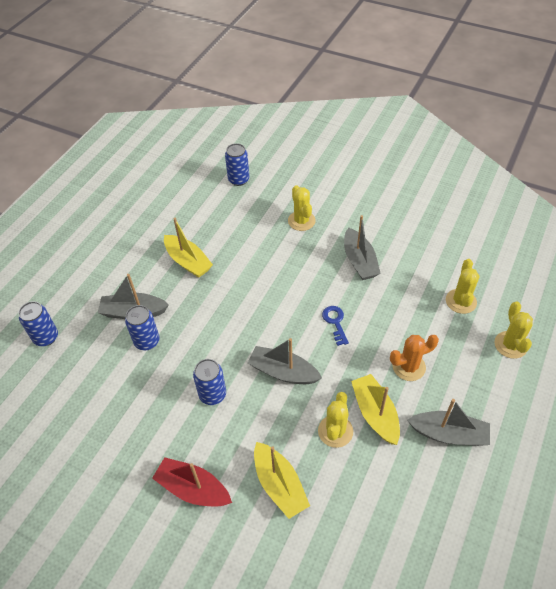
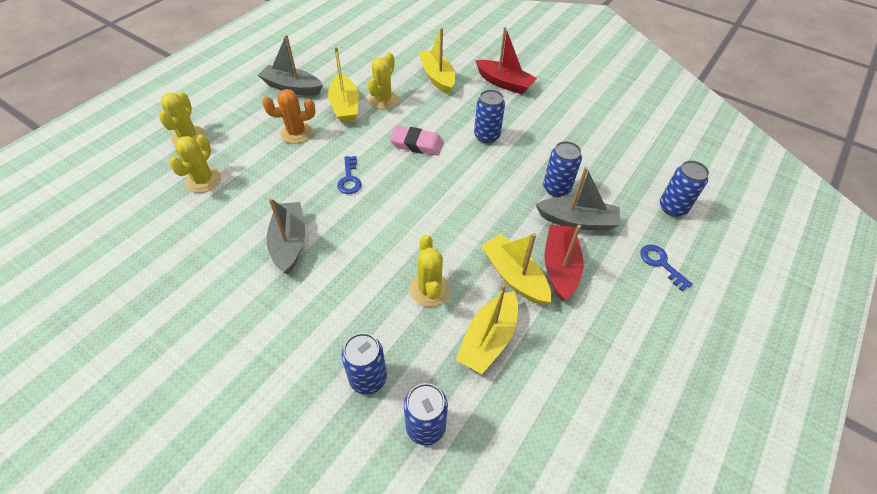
camera: 175 degrees left, 0 degrees up
(75, 286) = (661, 264): none -> blue key
(153, 273) = (560, 267): none -> red boat
(206, 222) = (488, 339): none -> yellow boat
(275, 194) = (368, 378): none -> blue can
(283, 372) = (417, 144): grey boat -> pink eraser
(301, 221) = (342, 317): yellow cactus -> yellow cactus (429, 290)

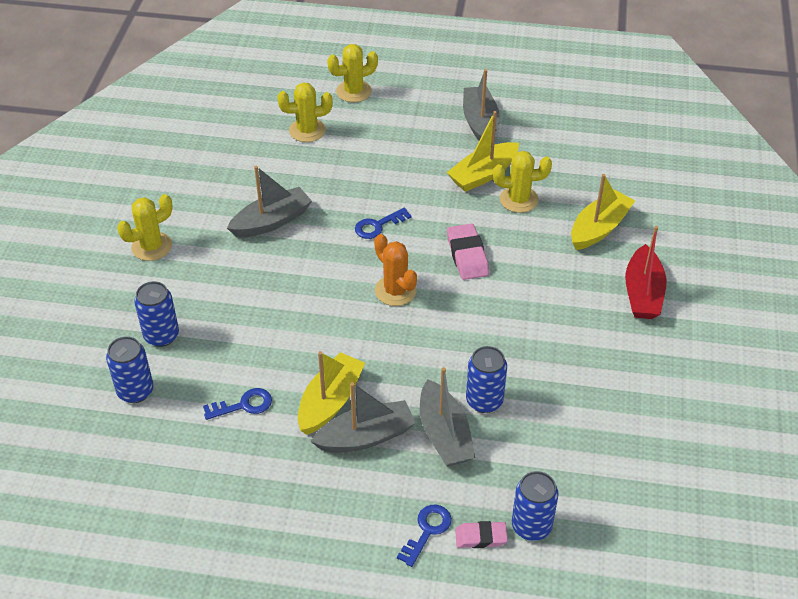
camera: 65 degrees right, 5 degrees down
(296, 133) = (414, 158): orange cactus -> orange cactus (395, 291)
(429, 290) = (275, 341): yellow cactus -> yellow cactus (152, 246)
(486, 136) = (527, 310): blue can -> none
(488, 339) = (243, 405): yellow boat -> blue key
(560, 267) = (365, 437): red boat -> grey boat
(675, 237) = (481, 537): none -> pink eraser

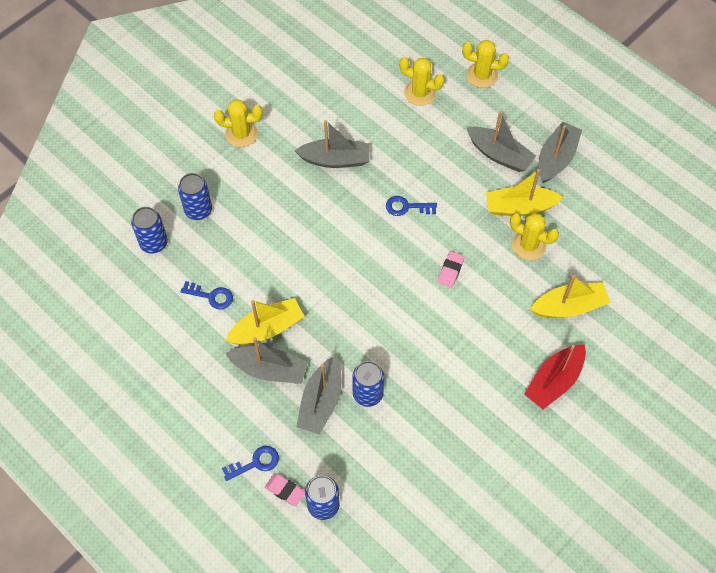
camera: 35 degrees right, 15 degrees up
(395, 291) = (376, 269): orange cactus -> none
(427, 144) = (499, 155): none -> grey boat
(467, 255) = (450, 271): pink eraser -> pink eraser, size x0.66

